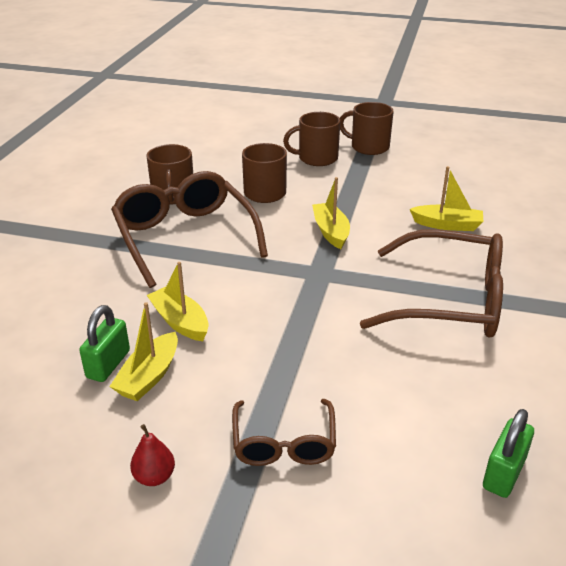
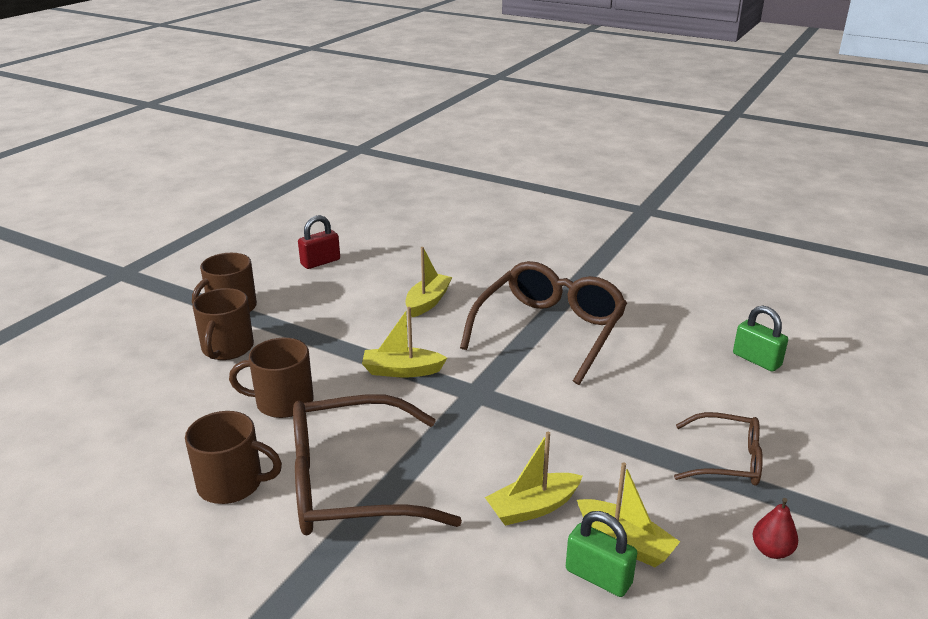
camera: 75 degrees left, 5 degrees down
(468, 164) = (320, 262): none -> red padlock

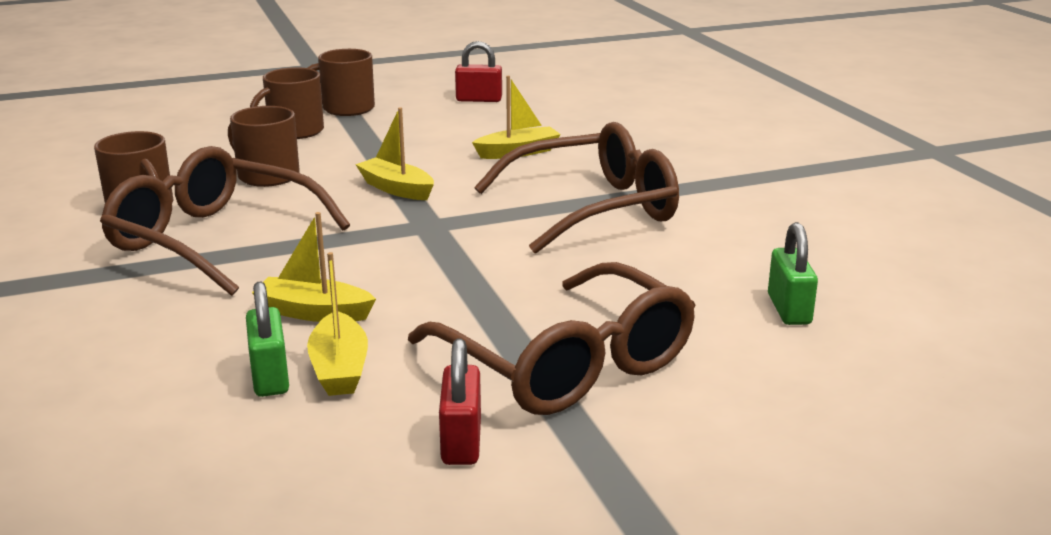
camera: 40 degrees right, 5 degrees down
(727, 460) = (567, 364): brown glasses -> brown glasses, size x1.83
(771, 550) = (461, 441): red pear -> red padlock

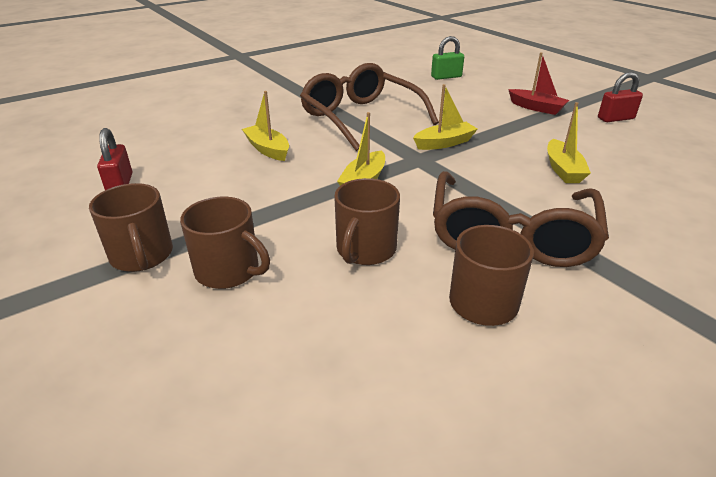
camera: 105 degrees left, 10 degrees up
(270, 377) = (633, 166): green padlock -> none
(339, 368) = (603, 151): yellow boat -> yellow boat (444, 143)
(567, 364) = (536, 108): brown glasses -> red boat

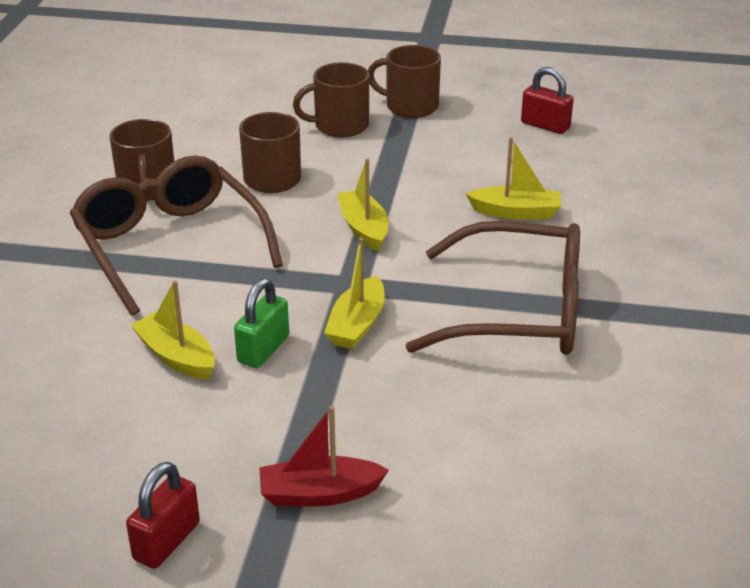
camera: 135 degrees right, 0 degrees up
(446, 77) = (579, 510): green padlock -> green padlock (263, 349)

